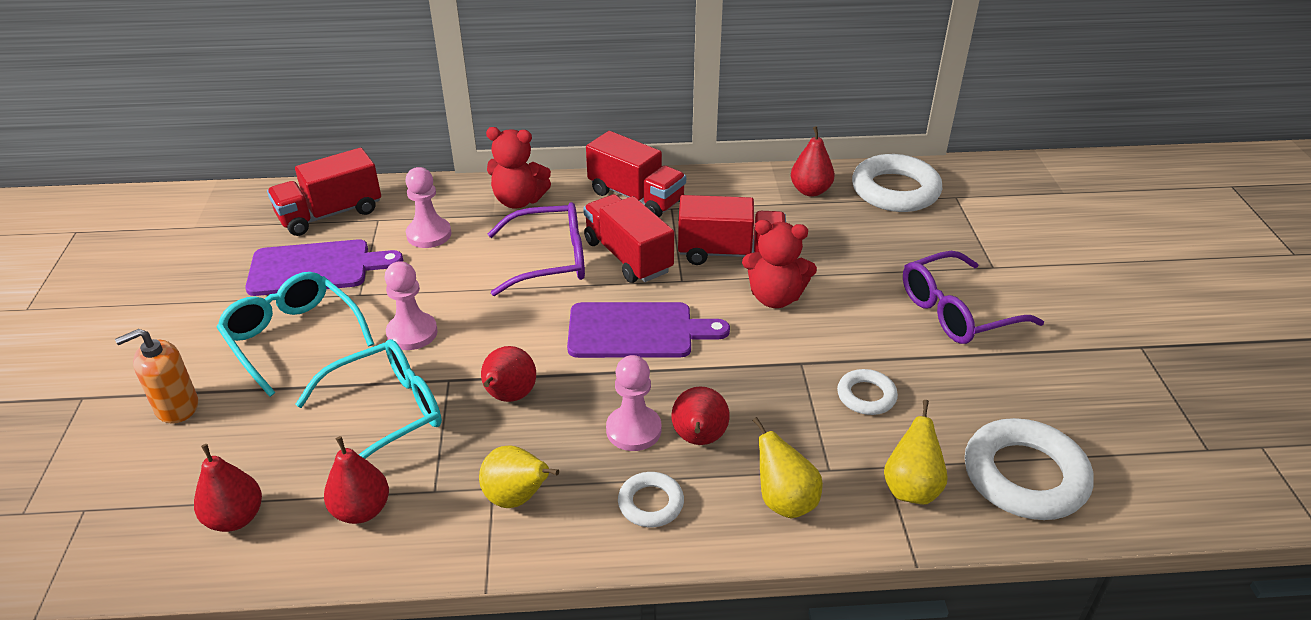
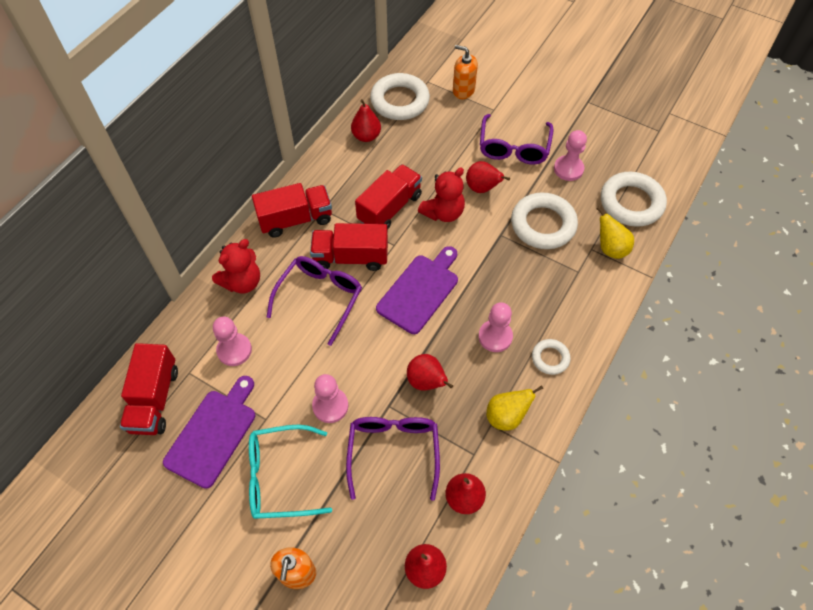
camera: 55 degrees left, 20 degrees up
(386, 413) = (393, 452): turquoise glasses -> purple glasses
(699, 439) = (522, 312): red pear -> red pear (482, 188)
(784, 501) = (585, 302): yellow pear -> none
(866, 396) = (543, 224): white ring -> white ring, size x1.91
(984, 229) = (463, 90): none -> orange soap dispenser
(993, 379) = (568, 169): none -> pink pawn

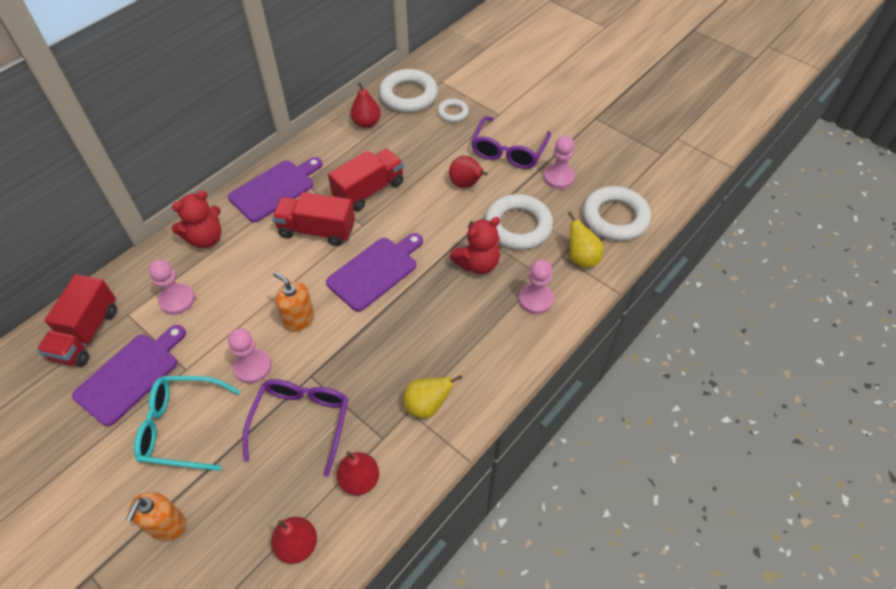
camera: 10 degrees right, 5 degrees down
(295, 219) = (275, 189): red truck -> purple cutting board
(320, 298) = (275, 263): purple glasses -> none
(426, 382) = (355, 359): red pear -> none
(443, 212) = (420, 201): red teddy bear -> red teddy bear (477, 264)
(463, 90) = (473, 93): orange soap dispenser -> orange soap dispenser (299, 319)
(495, 337) = (438, 326): pink pawn -> pink pawn (535, 299)
(550, 358) = (489, 355): white ring -> white ring (453, 113)

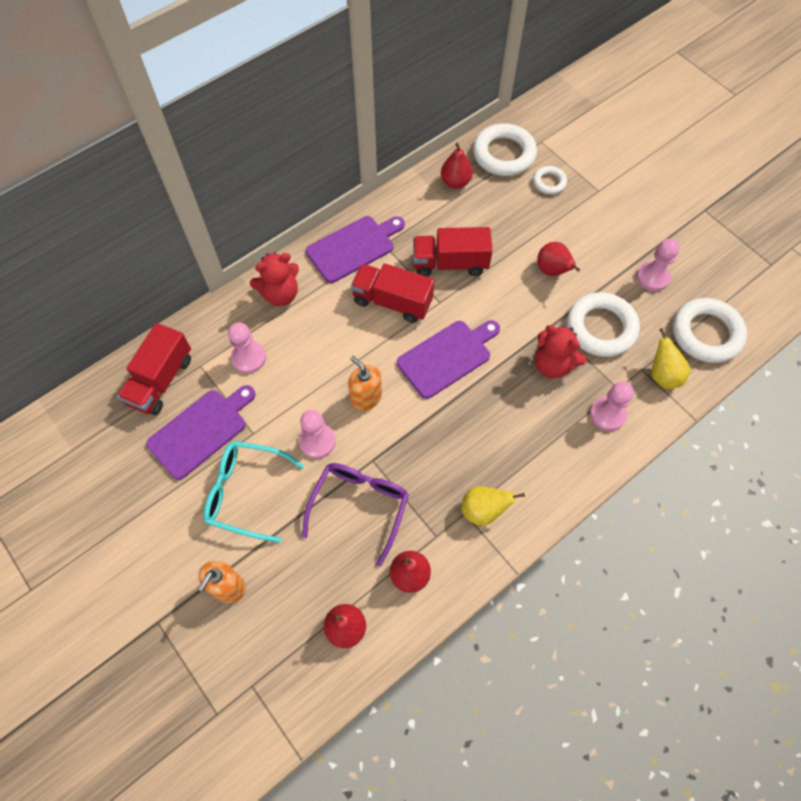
camera: 10 degrees right, 10 degrees up
(369, 190) = (450, 263): red truck -> red truck turned 150 degrees counterclockwise
(477, 264) = (553, 364): red teddy bear -> red teddy bear turned 60 degrees clockwise
(508, 151) = (603, 237): purple glasses -> none

